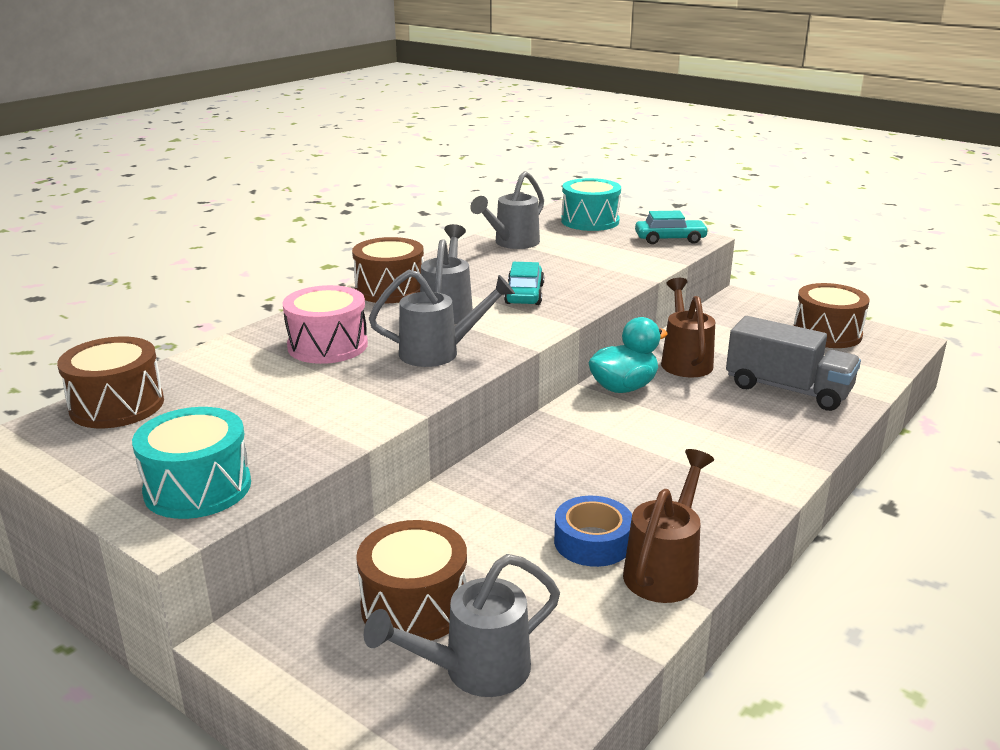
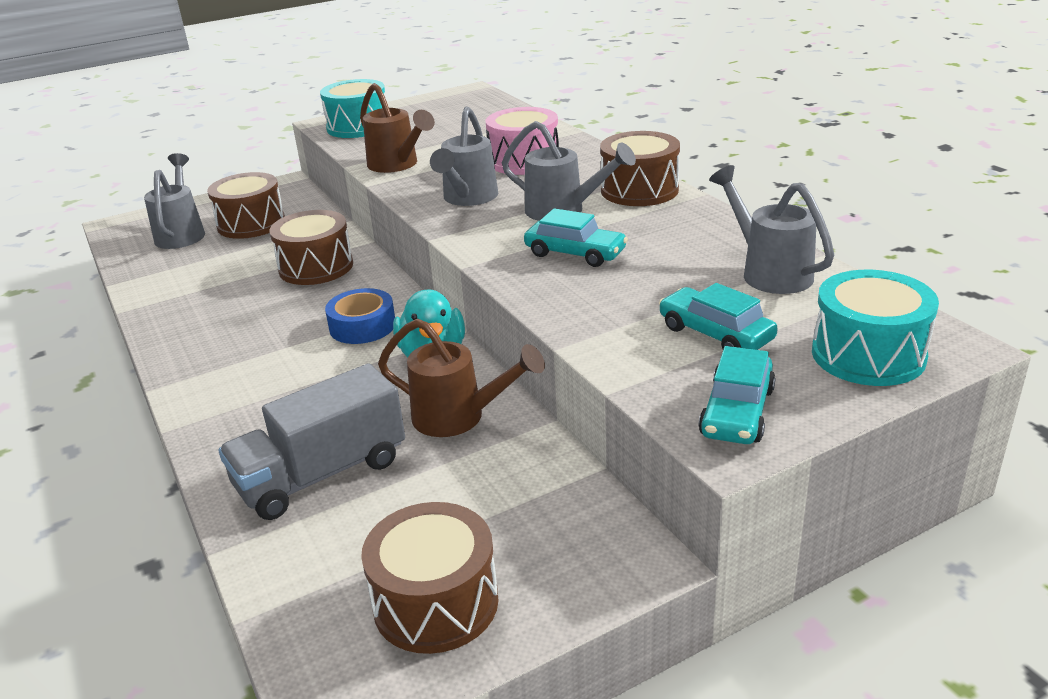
camera: 115 degrees right, 5 degrees up
(117, 405) = (486, 107): brown drum -> brown drum (316, 267)
(592, 542) = (230, 286): blue tape -> blue tape (362, 326)
(600, 249) = (715, 333): none -> turquoise car
(665, 569) = (169, 306): brown watering can -> brown watering can (397, 165)

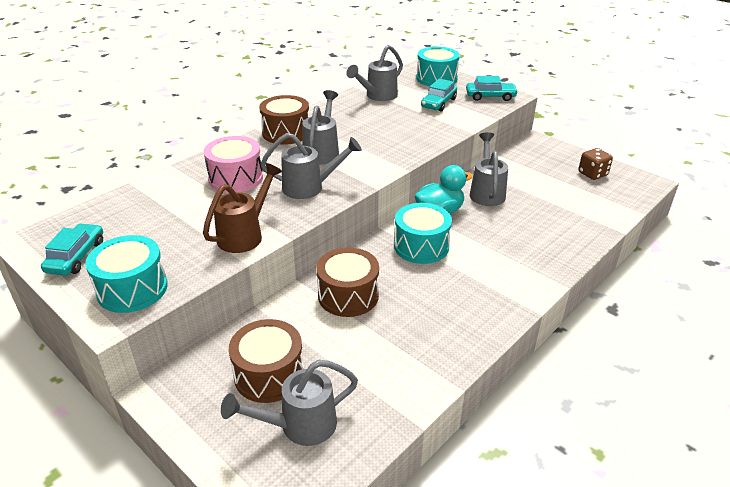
camera: 110 degrees left, 5 degrees up
(321, 474) = (554, 219): grey truck -> none
(362, 326) = (421, 246): blue tape -> turquoise drum
(436, 603) = (592, 174): brown drum -> brown dice
(459, 417) = (486, 192): brown watering can -> grey watering can
(575, 253) = (377, 140): turquoise car -> turquoise car (76, 257)

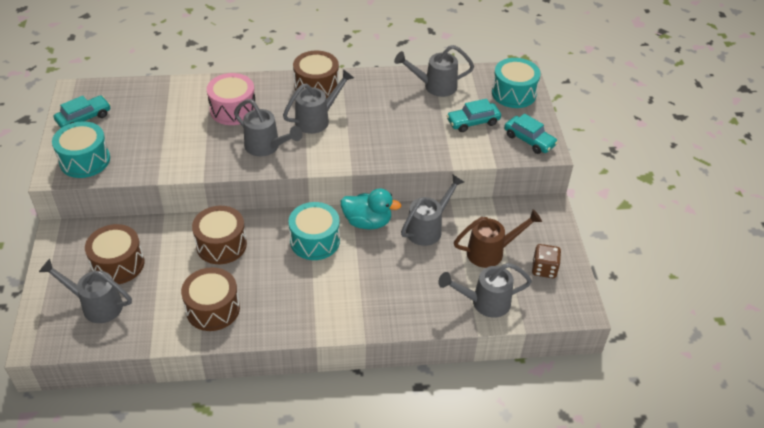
camera: 40 degrees right, 10 degrees up
(245, 234) = (183, 160): brown watering can -> brown watering can (491, 252)
(418, 347) = (213, 309): none -> brown drum
(594, 213) = (484, 302): none -> grey watering can

